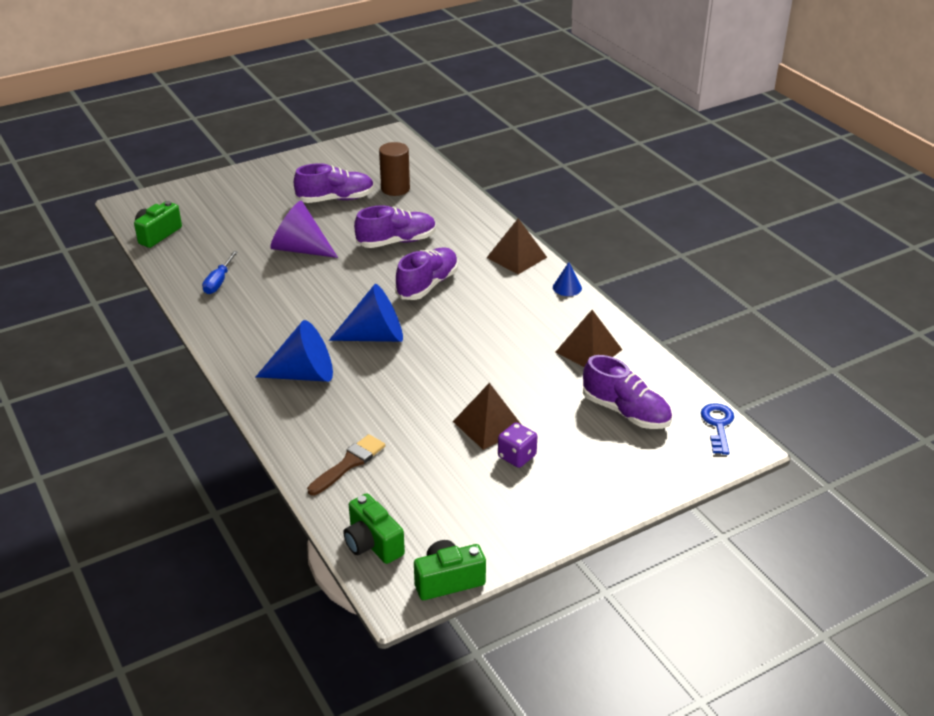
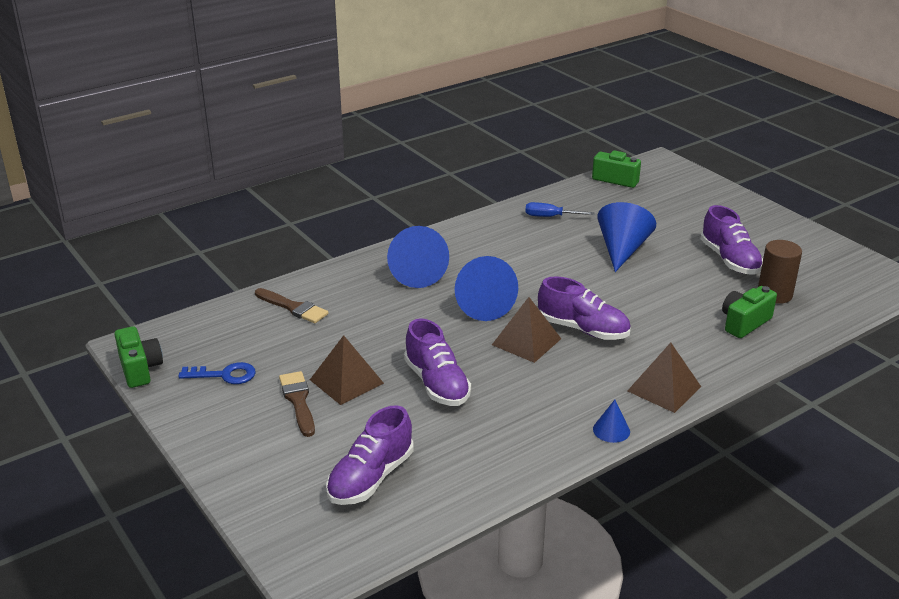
camera: 85 degrees right, 5 degrees down
(300, 249) = (622, 250): purple cone -> blue cone
(372, 543) = (192, 328): green camera -> green camera (744, 323)
(397, 241) = (661, 304): purple shoe -> purple shoe (437, 384)
(517, 456) = (298, 401): purple dice -> brown brush
(588, 350) = (483, 448): brown pyramid -> brown pyramid (526, 341)
(718, 425) = (348, 557): blue key -> blue key (224, 375)

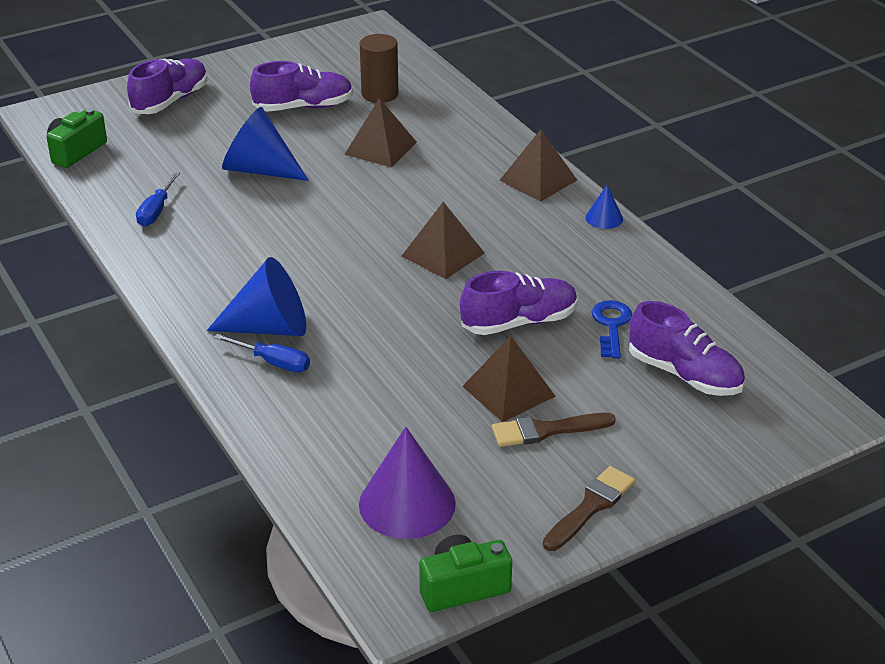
camera: 85 degrees left, 5 degrees up
(224, 375) = (485, 499): blue key -> blue key (611, 325)
(225, 342) = (407, 503): none -> purple cone
(293, 307) = (330, 439): brown brush -> brown brush (590, 507)
(376, 279) = (274, 363): none -> blue screwdriver
(482, 305) = (359, 279): blue cone -> none
(583, 329) = (425, 215): purple shoe -> purple shoe (170, 101)
(681, 301) = (380, 148): none -> brown pyramid
(744, 323) = (429, 119): green camera -> none

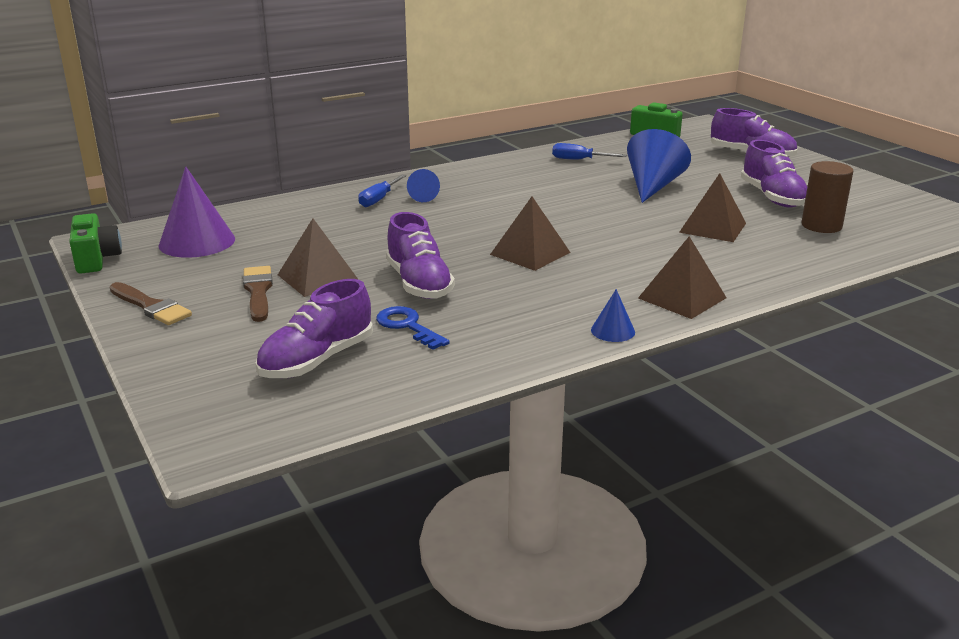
camera: 90 degrees right, 10 degrees down
(269, 327) = (423, 197): blue cone -> blue cone, size x0.49
(611, 325) = (408, 326): blue key -> blue key turned 135 degrees counterclockwise

